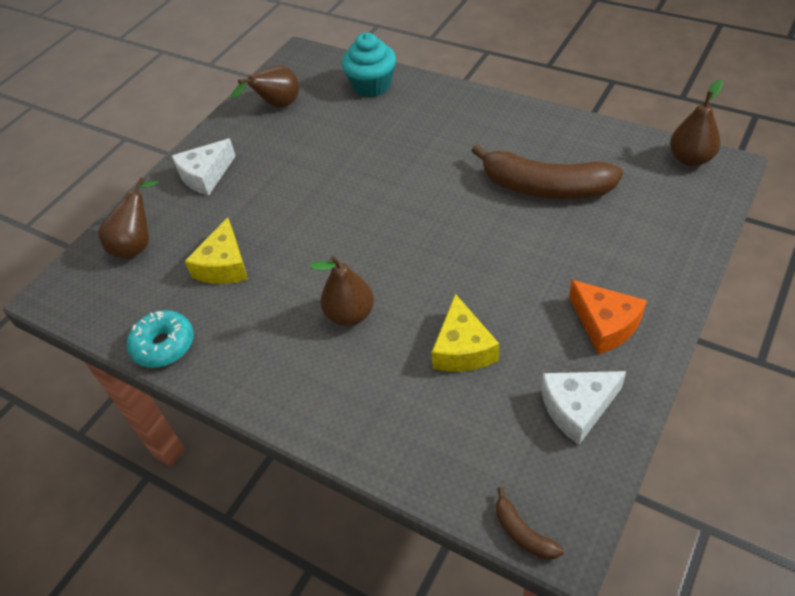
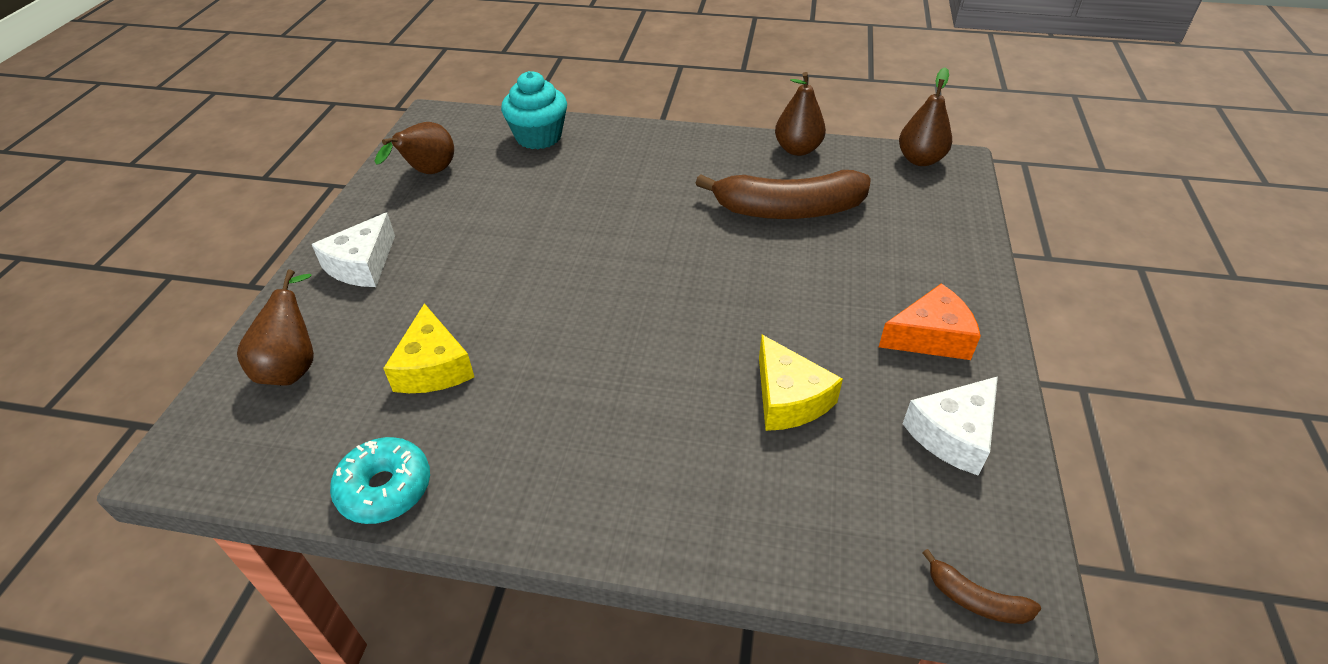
camera: 25 degrees left, 5 degrees down
(350, 314) = (631, 390): brown pear -> brown pear (797, 149)
(605, 324) = (930, 337): orange cheese -> orange cheese turned 45 degrees counterclockwise

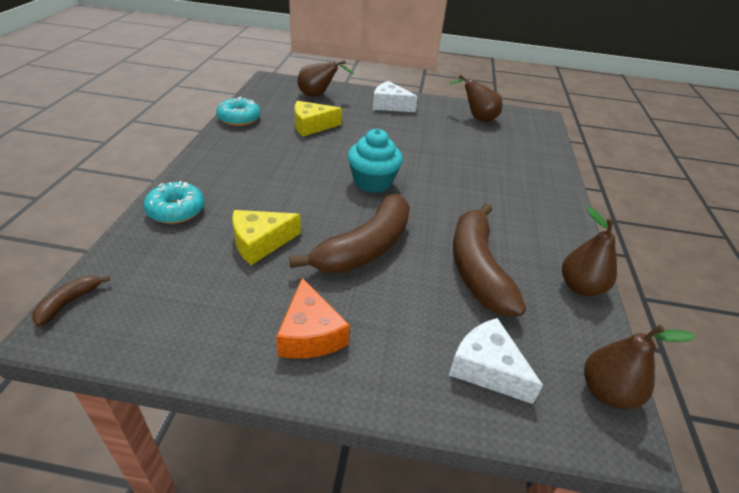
camera: 85 degrees right, 5 degrees down
(538, 137) = (535, 153): turquoise cupcake -> turquoise cupcake (372, 182)
(731, 521) = (176, 210): none -> turquoise donut
(774, 294) = (366, 247): none -> brown banana
(953, 434) = (202, 324): white cheese -> white cheese (487, 368)

